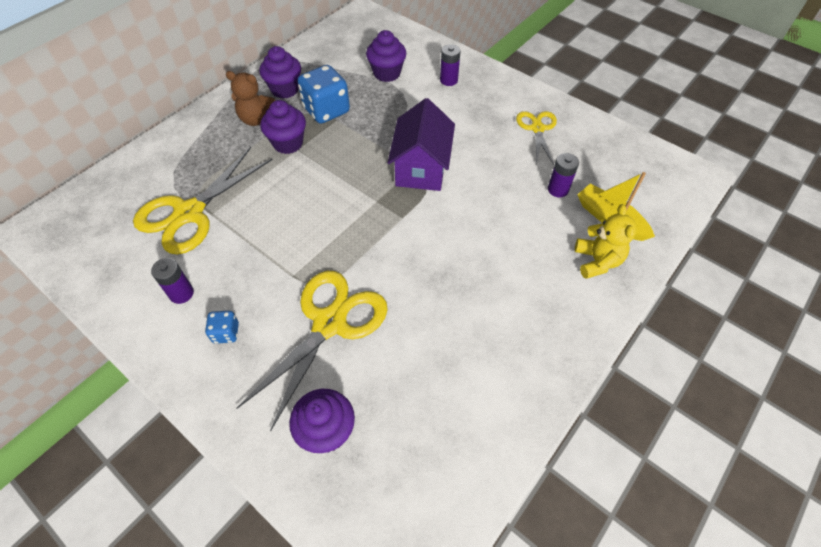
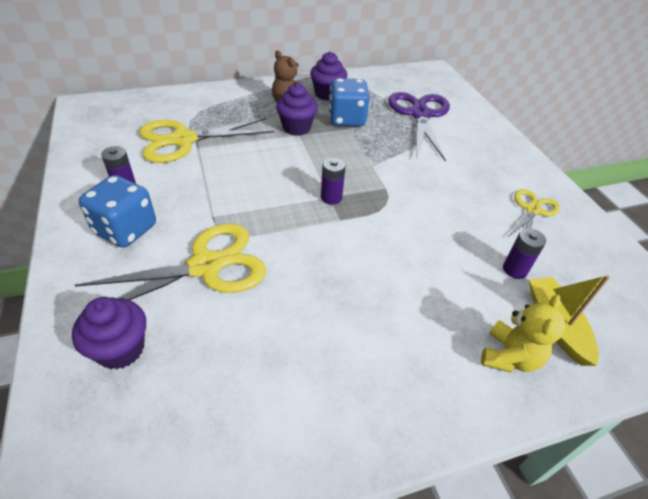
camera: 30 degrees right, 10 degrees down
(226, 333) = (126, 229): blue dice -> blue dice, size x2.00
(387, 73) = (420, 114): purple cupcake -> purple scissors
(421, 168) = (390, 191): purple house -> none
(448, 80) = (472, 140): purple battery -> purple battery (331, 197)

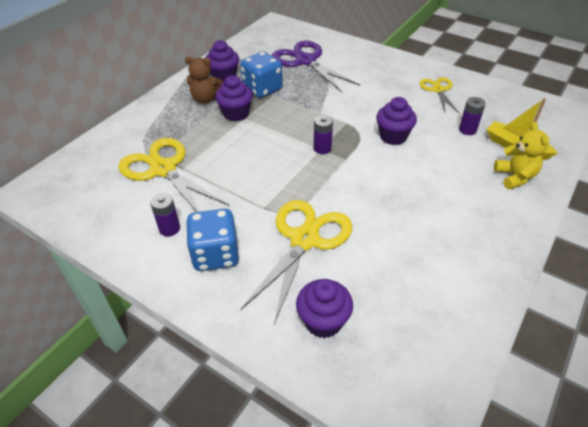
camera: 35 degrees left, 0 degrees up
(183, 140) = (163, 169): yellow scissors -> yellow scissors turned 105 degrees clockwise
(417, 227) = (393, 137): none -> purple cupcake

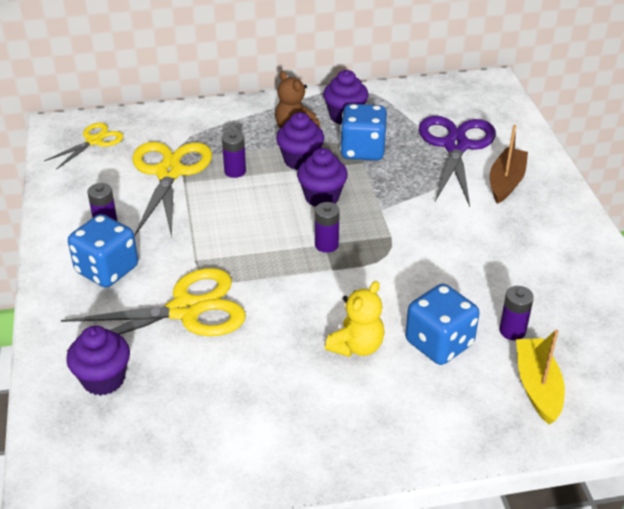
camera: 45 degrees right, 5 degrees down
(206, 142) = (235, 171): none -> purple battery
(355, 65) = (506, 182): none -> brown boat
(393, 137) = (415, 281): purple cupcake -> purple cupcake (322, 197)
(438, 90) = (557, 268): yellow scissors -> yellow scissors (94, 141)
(450, 158) = (439, 343): none -> blue dice
(515, 177) = (477, 411): yellow teddy bear -> yellow teddy bear (356, 346)

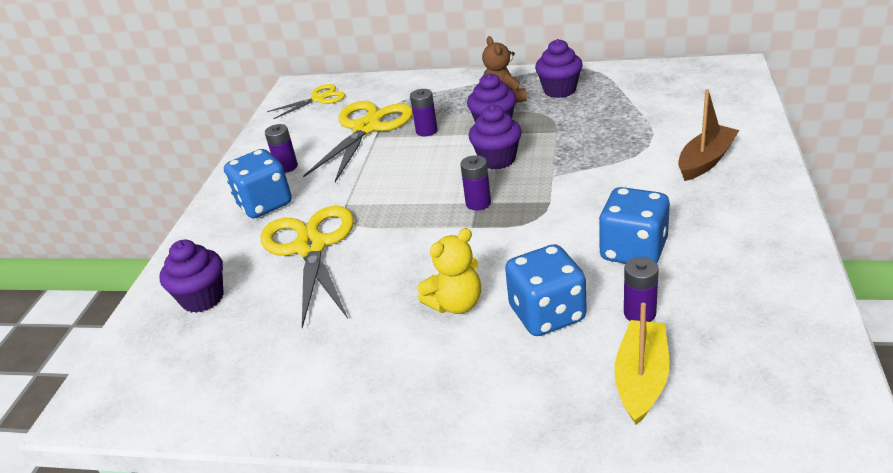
camera: 25 degrees right, 5 degrees down
(185, 310) = (311, 247): yellow scissors -> yellow scissors turned 105 degrees counterclockwise
(362, 150) = (561, 121): blue dice -> blue dice (633, 251)
(455, 146) = (664, 123): purple scissors -> none

